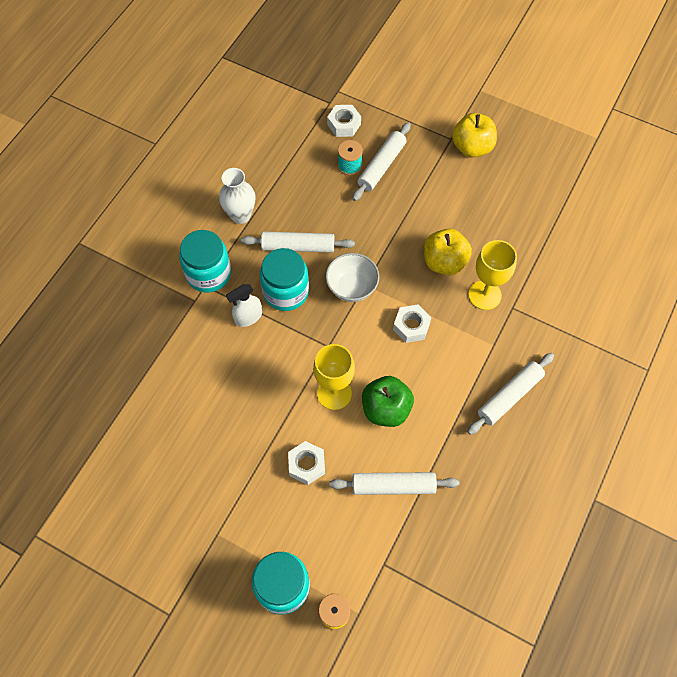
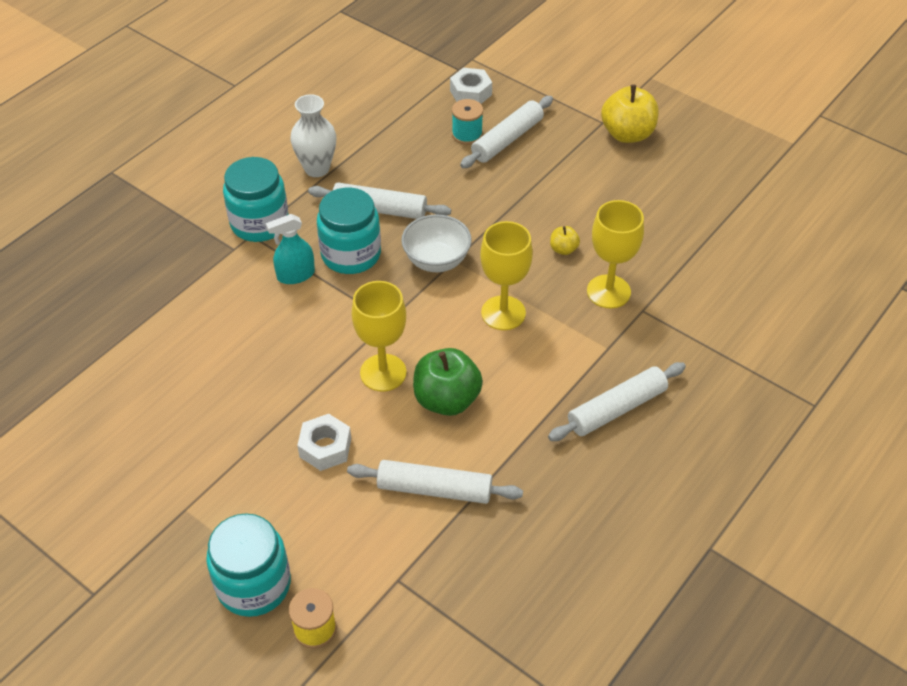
camera: 10 degrees right, 15 degrees down
(248, 317) = (295, 275): white spray bottle -> turquoise spray bottle
(411, 326) = (503, 313): white nut -> yellow goblet
(444, 262) = (563, 249): yellow apple -> yellow apple, size x0.48

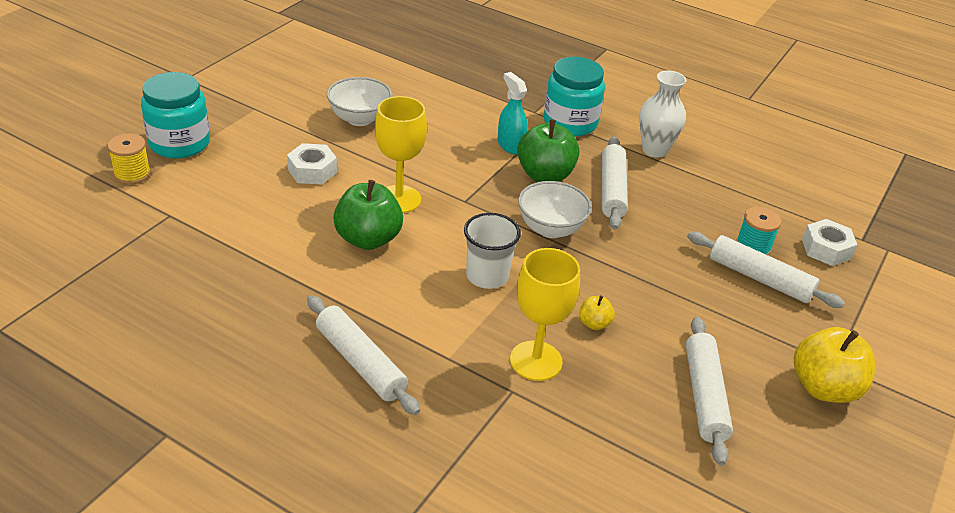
camera: 80 degrees right, 10 degrees down
(225, 403) = (359, 119): none -> white bowl
(351, 254) = (545, 175): turquoise jar -> green apple
(434, 489) = (263, 233): white rolling pin -> white rolling pin (704, 396)
(503, 313) = (487, 276): yellow goblet -> white cup

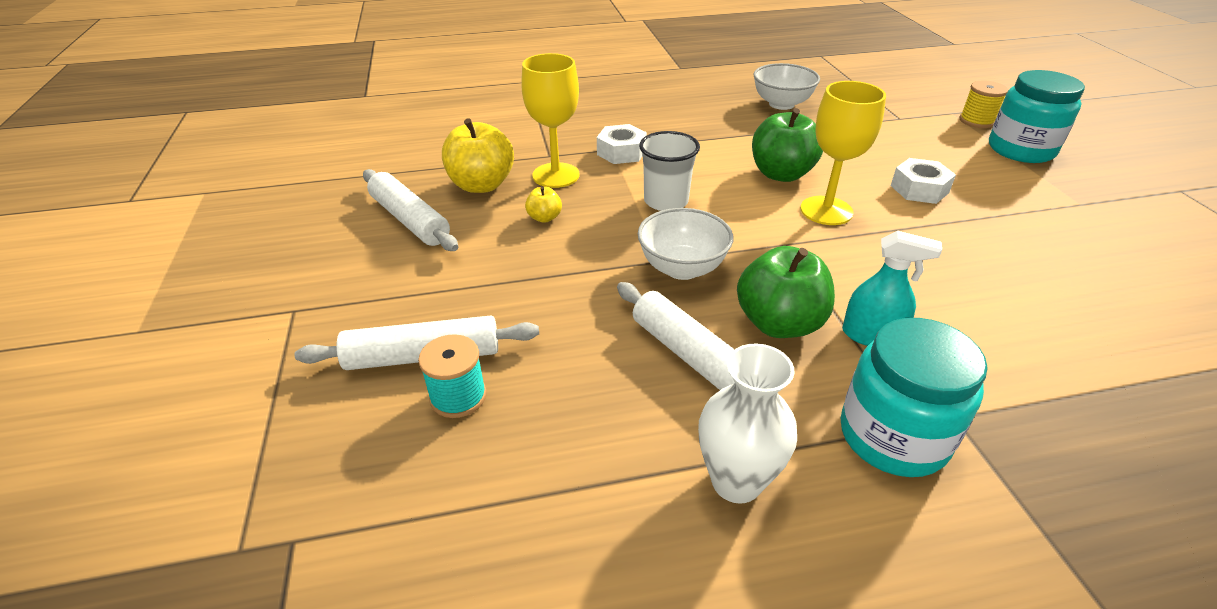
camera: 140 degrees right, 0 degrees up
(359, 119) = (1019, 255): white bowl -> white bowl (781, 104)
(360, 362) = (653, 123): white rolling pin -> none
(824, 388) = (299, 281): yellow apple -> yellow apple (481, 185)
(826, 249) = (351, 470): white nut -> white nut (621, 152)

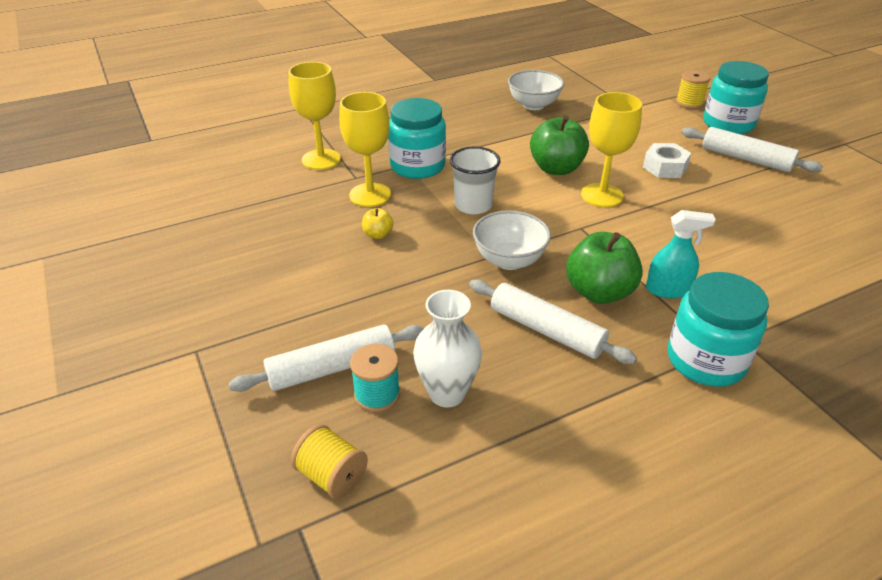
camera: 15 degrees left, 0 degrees up
(360, 484) = (332, 476): none -> yellow spool
(410, 220) = (259, 254): white rolling pin -> white rolling pin (746, 159)
(481, 185) = (308, 213): yellow apple -> none
(521, 133) = (321, 159): none -> yellow goblet
(621, 152) = (417, 166): white nut -> turquoise jar
(736, 481) = (611, 413): white vase -> white vase (447, 393)

